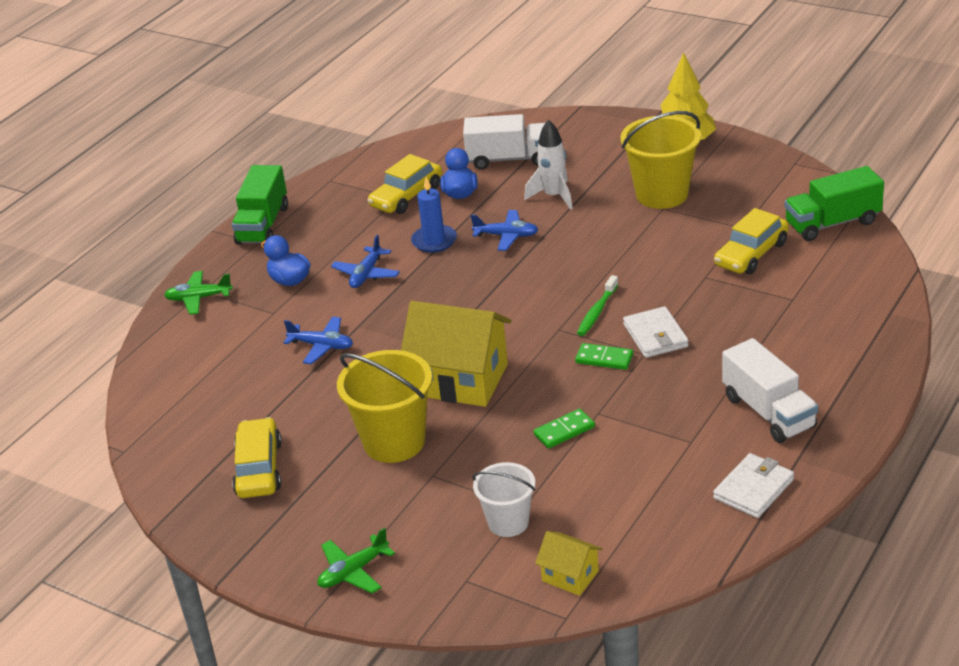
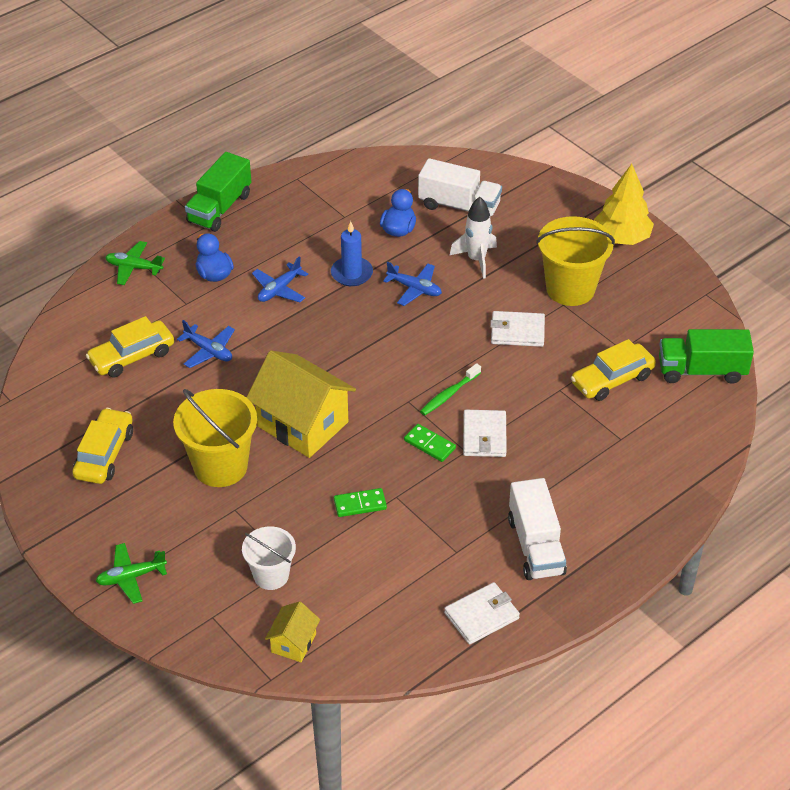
camera: 15 degrees right, 10 degrees up
(406, 196) = (352, 217): yellow car -> yellow car (132, 356)
(570, 576) = (293, 643): yellow house -> yellow house turned 60 degrees clockwise
(632, 242) = (517, 331): none -> white wallet

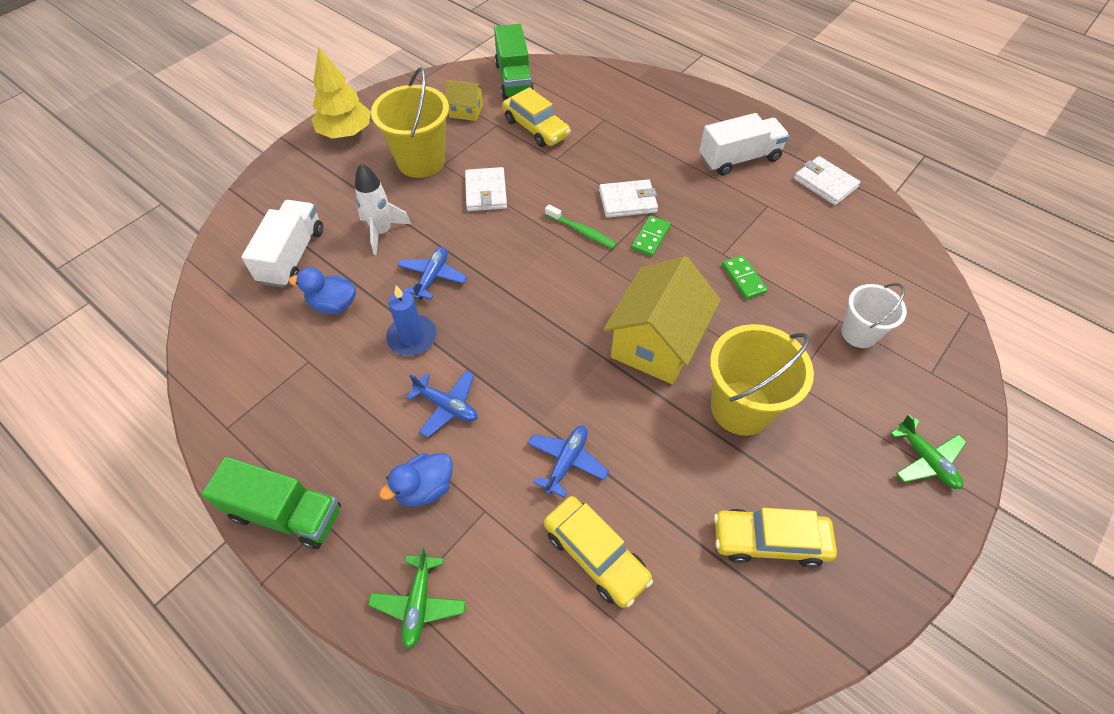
camera: 100 degrees left, 10 degrees up
(293, 643) = (922, 302): yellow house -> yellow house (466, 111)

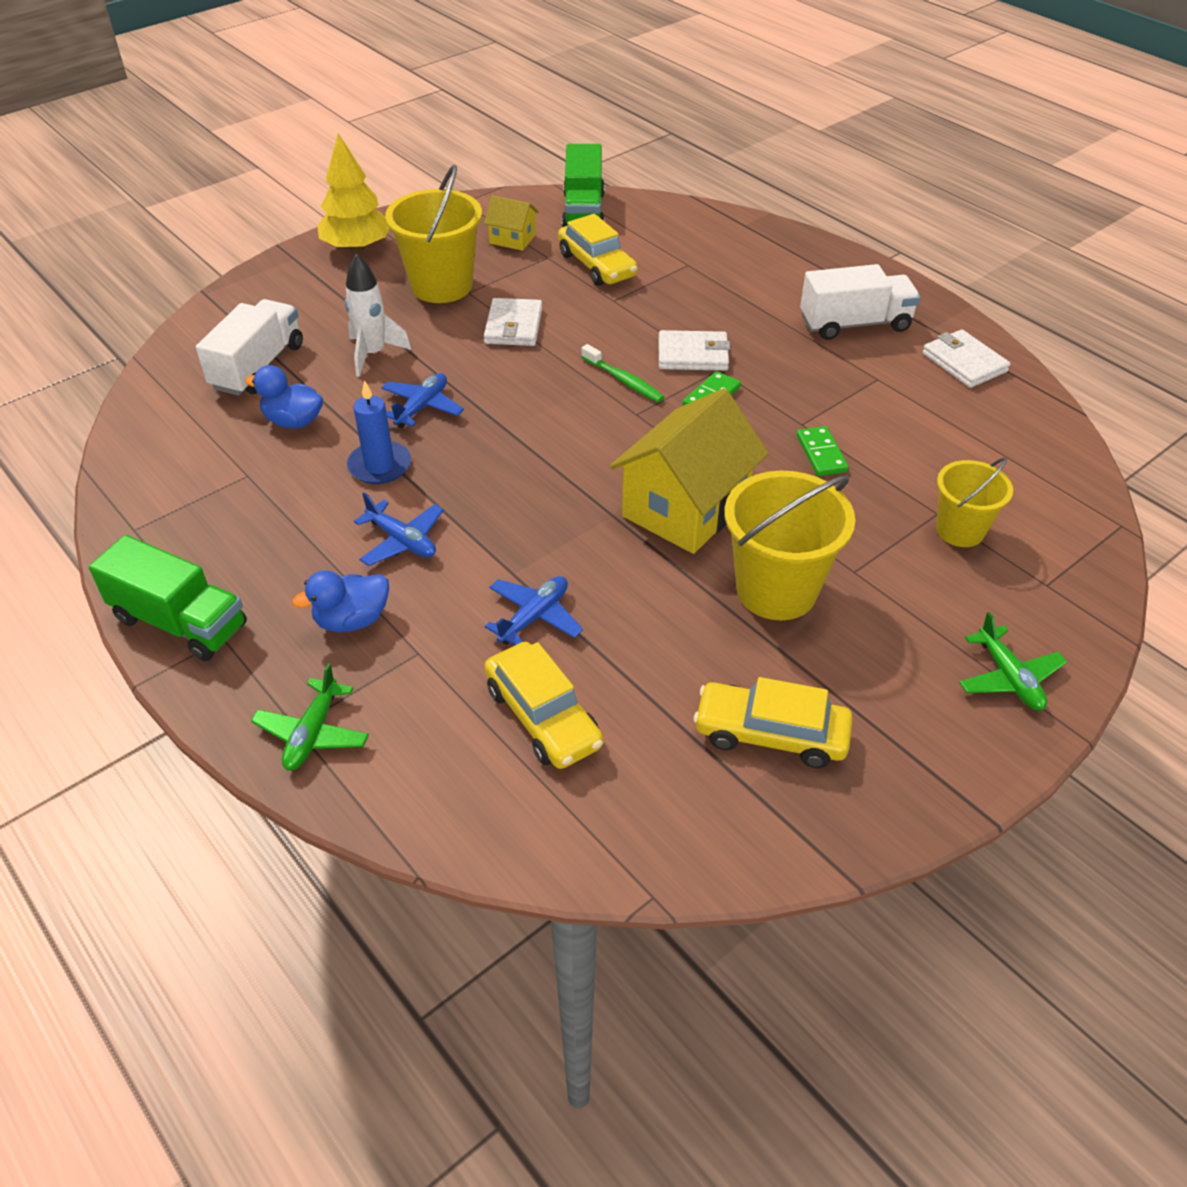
camera: 10 degrees right, 10 degrees down
(859, 333) = (960, 530): white bucket -> yellow bucket

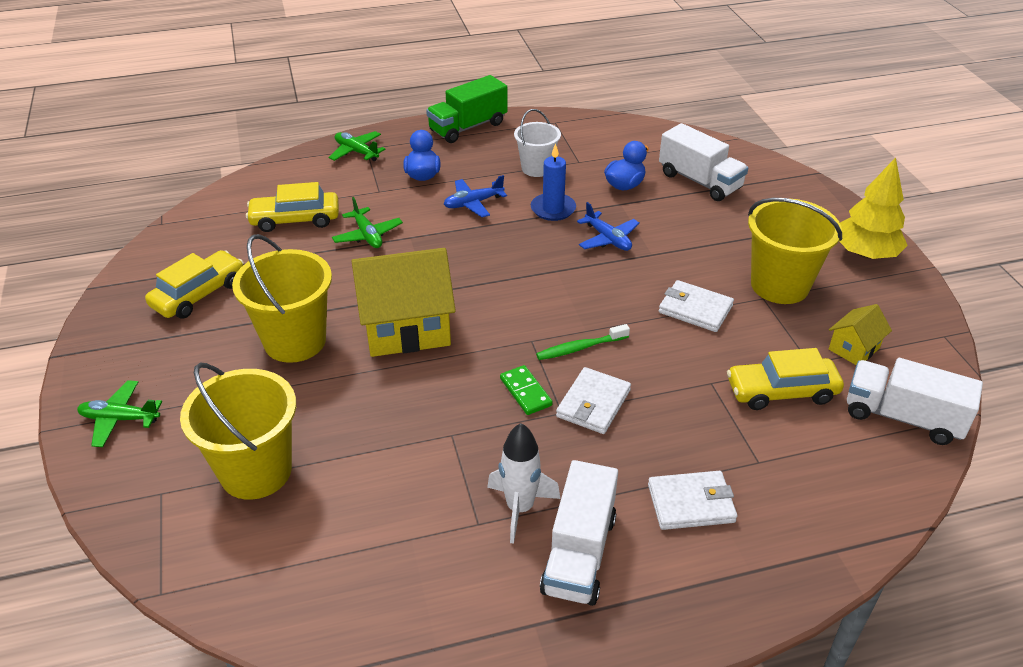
camera: 115 degrees right, 5 degrees down
(282, 509) = (536, 168): none -> white bucket
(373, 354) = (690, 231): white rocket -> white rocket (520, 508)
(534, 617) = (367, 235): blue plane -> green plane
(583, 211) = (902, 417): green truck -> white truck
(685, 508) = (406, 328): yellow house -> yellow house turned 75 degrees counterclockwise
(821, 453) = (406, 429): green domino -> none
(960, 530) = (256, 471): yellow bucket -> yellow bucket, size x1.62
(964, 362) = (457, 617): white wallet -> white wallet (691, 503)

